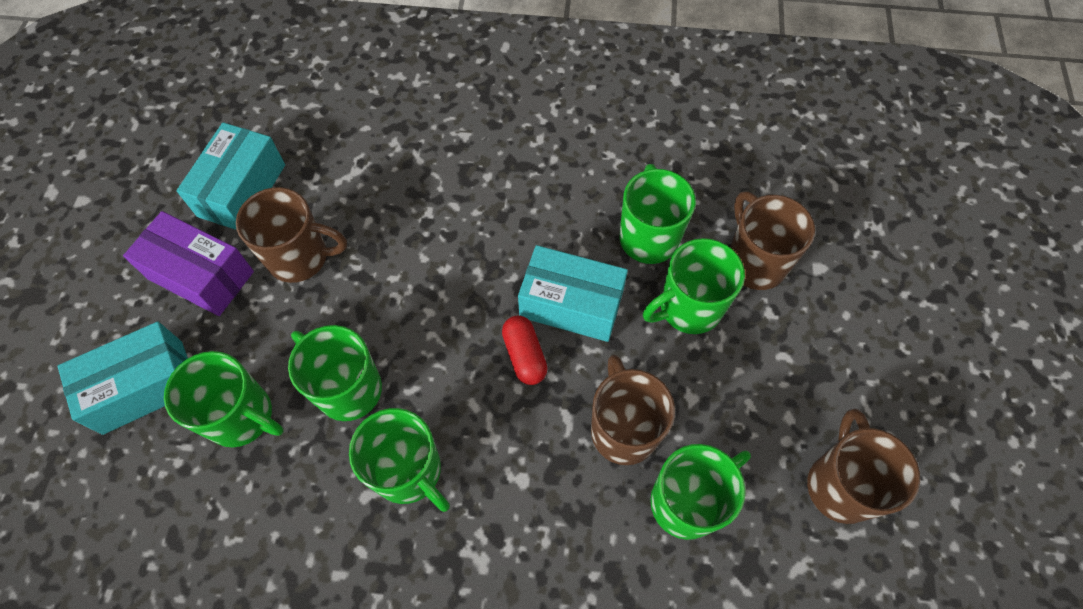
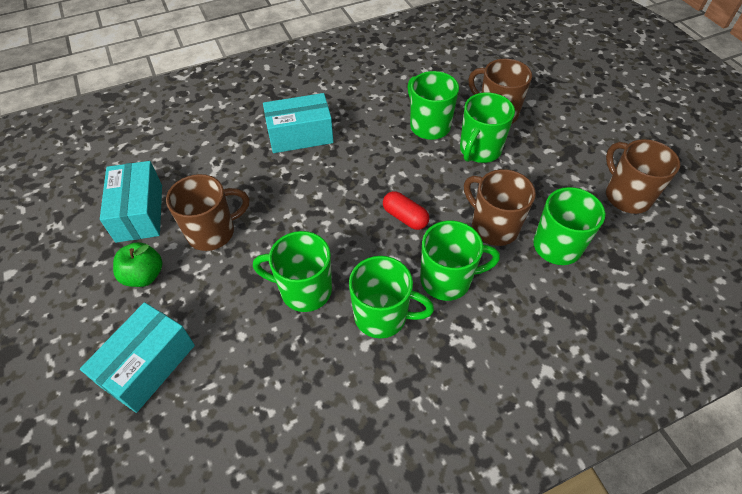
camera: 30 degrees left, 10 degrees down
(201, 275) = (144, 275): purple box -> green apple
(242, 416) = (240, 345): green mug -> green mug (447, 280)
(571, 304) = (411, 178): turquoise box -> turquoise box (300, 135)

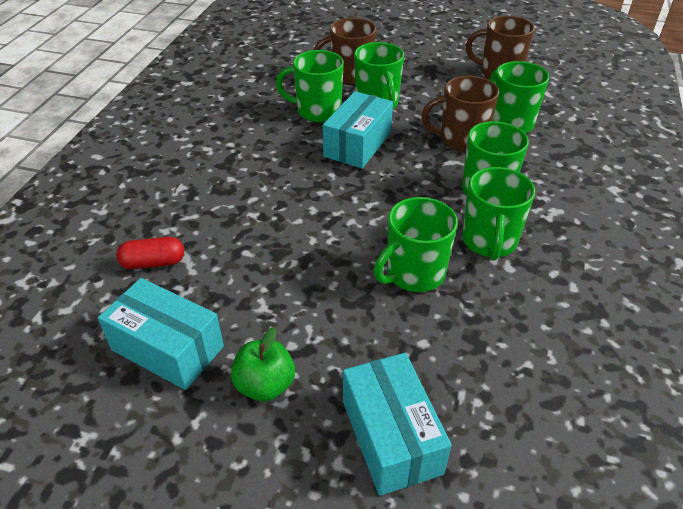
camera: 50 degrees left, 10 degrees down
(213, 232) = (270, 301): brown mug -> none
(300, 135) = (224, 182): turquoise box -> turquoise box (357, 144)
(382, 316) = (489, 242): green mug -> green mug turned 135 degrees clockwise
(405, 217) = (400, 175): red capsule -> red capsule (153, 263)

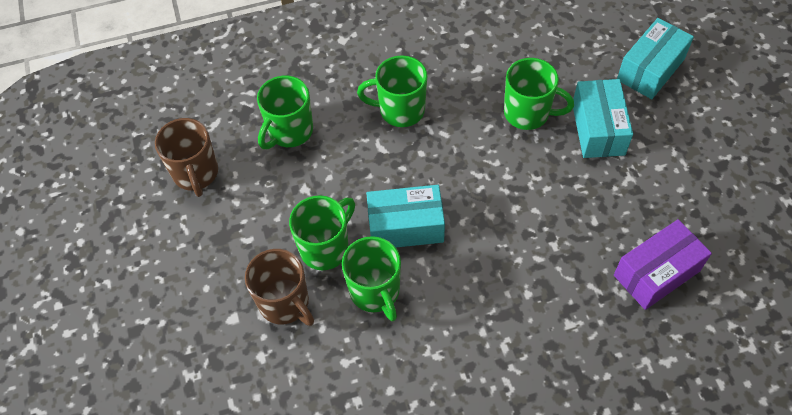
camera: 120 degrees left, 15 degrees up
(153, 263) = (656, 273): red capsule -> purple box
(167, 348) = (704, 206): turquoise box -> turquoise box (598, 129)
(265, 385) = (677, 140): green apple -> none
(461, 140) = (343, 155): brown mug -> none
(489, 242) = (461, 87): green mug -> none

